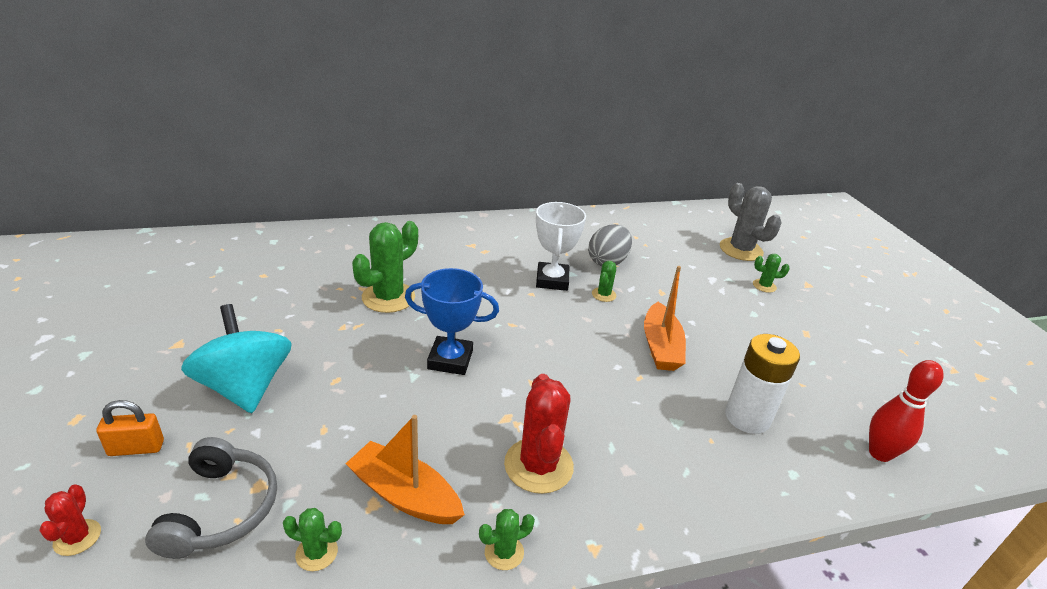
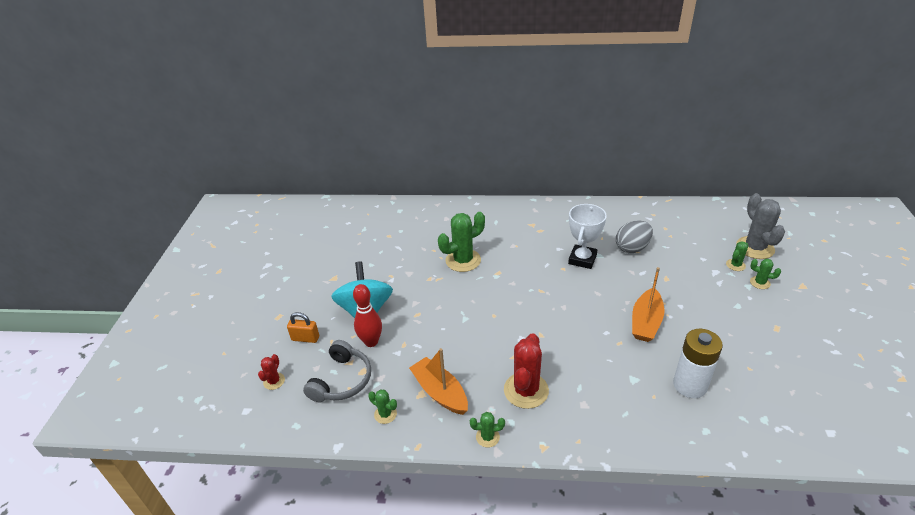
camera: 25 degrees right, 5 degrees up
(450, 360) = (491, 311): blue trophy -> none
(603, 295) = (618, 275): green cactus -> green cactus (735, 265)
(879, 453) = (786, 430): red bowling pin -> red bowling pin (371, 342)

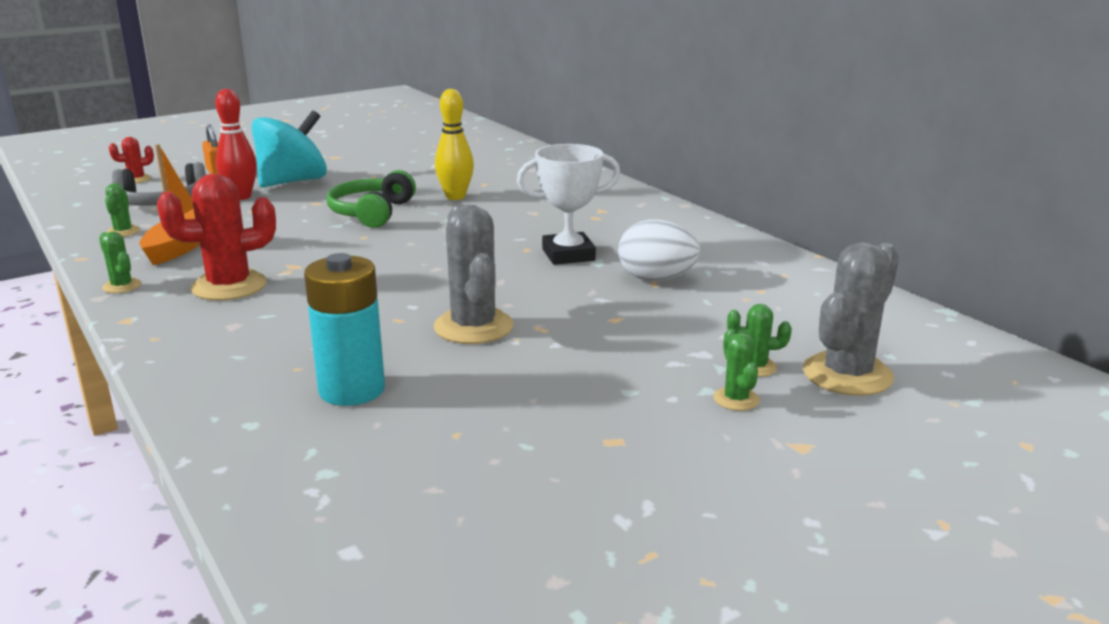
camera: 50 degrees right, 15 degrees down
(457, 299) = (371, 213): none -> green headphones
(463, 260) = (455, 197): green cactus -> yellow bowling pin
(632, 248) = (656, 279): grey egg -> white egg
(646, 322) = (473, 327): orange boat -> grey cactus
(689, 385) = (352, 390): white battery -> turquoise battery

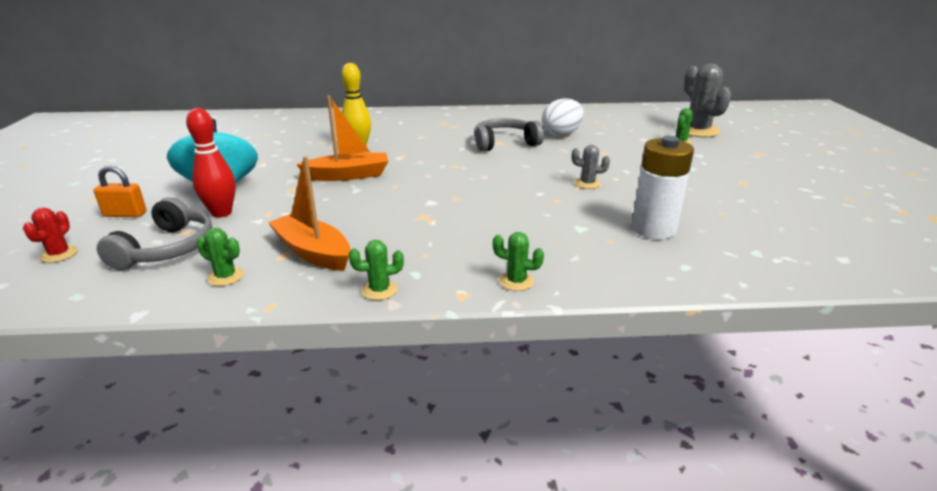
camera: 60 degrees left, 5 degrees up
(229, 286) = (436, 244): red cactus -> none
(352, 390) = (653, 229): turquoise battery -> white battery
(371, 213) = (348, 175): green headphones -> orange boat
(473, 327) = (587, 184): grey cactus -> grey cactus, size x0.50
(568, 255) = (504, 143): white trophy -> grey headphones
(736, 399) = (711, 152): green cactus -> green cactus (516, 281)

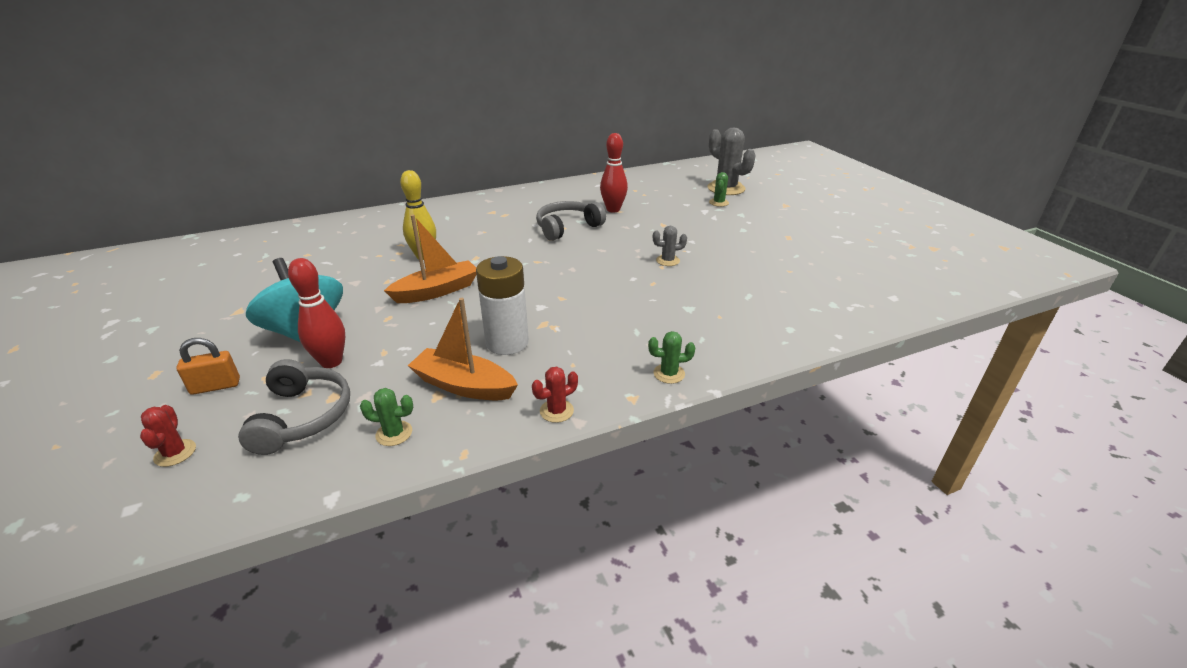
camera: 20 degrees left, 5 degrees up
(379, 290) = (556, 411): green cactus -> red cactus
(561, 134) = (613, 209): white egg -> red bowling pin
(653, 229) = (747, 298): white battery -> white battery (507, 343)

